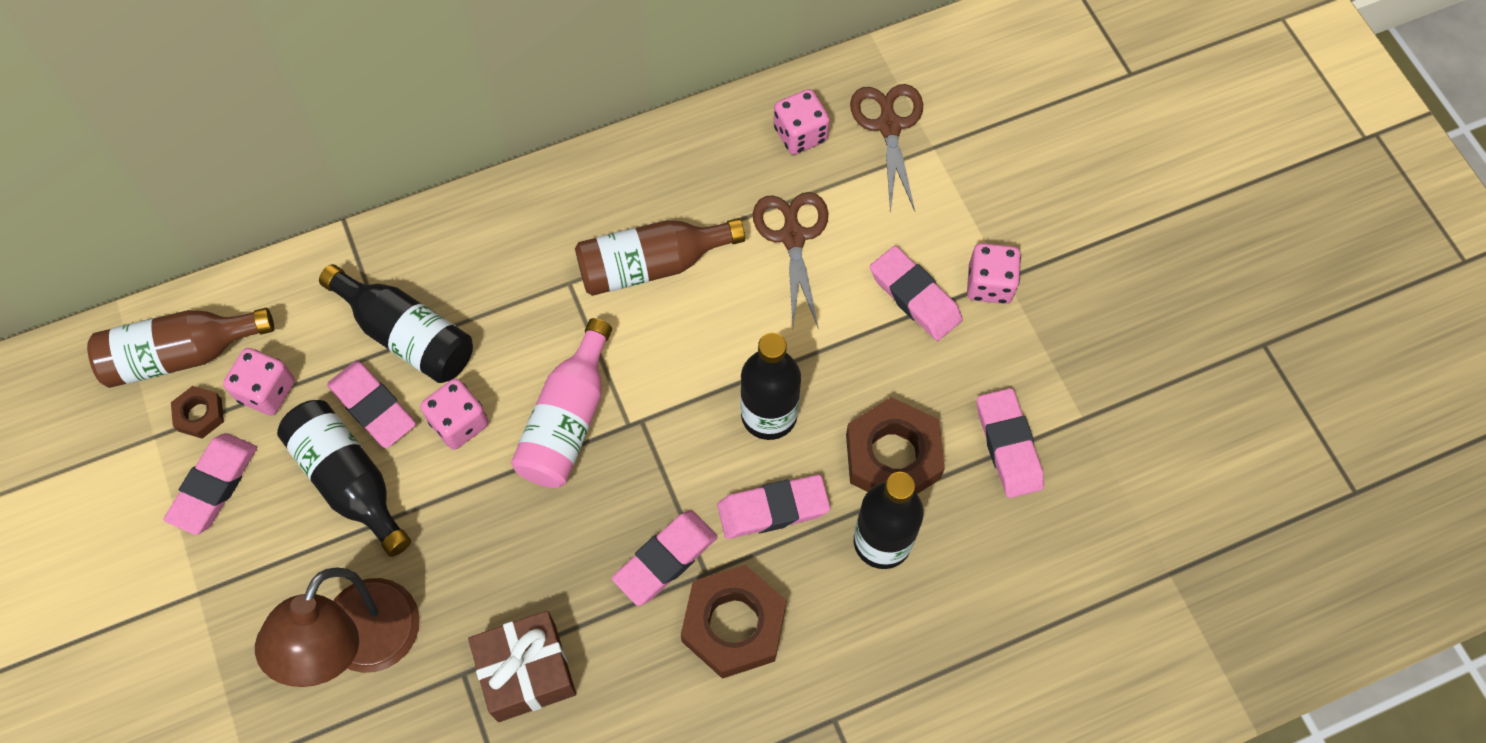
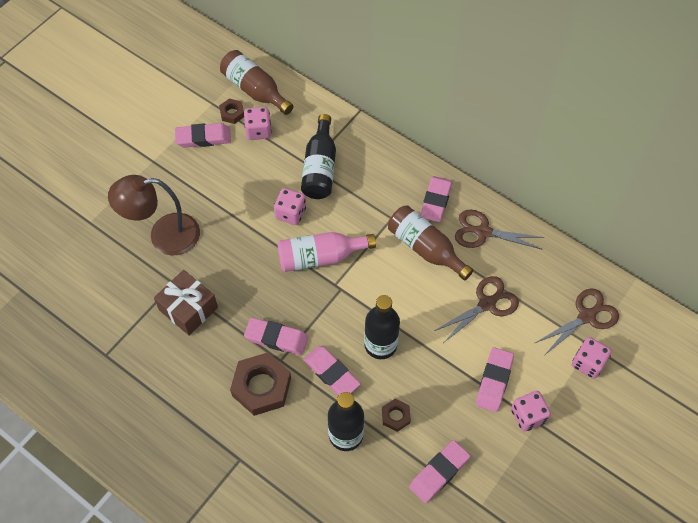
camera: 60 degrees right, 5 degrees down
(349, 480) = (236, 186): black bottle -> none
(373, 407) = (276, 175): pink eraser -> pink eraser (435, 201)
(676, 175) = (483, 232): none -> brown scissors
(800, 134) = (548, 276): pink dice -> pink dice (588, 363)
(893, 456) = (396, 416): brown nut -> brown nut, size x0.51

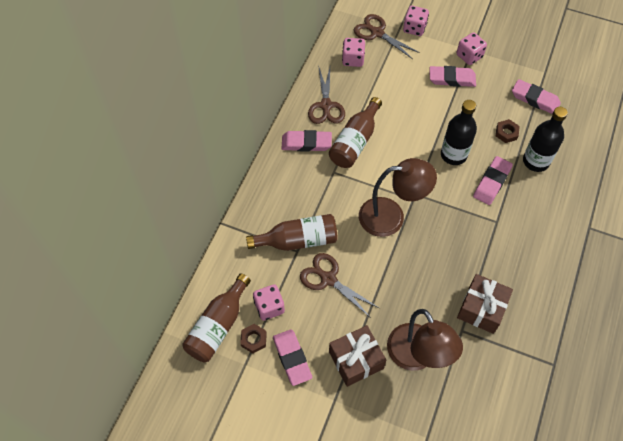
camera: 105 degrees left, 0 degrees up
(181, 186) = (356, 360): none -> brown gift
(261, 386) = (525, 229): brown nut -> none
(276, 338) = (479, 230): pink eraser -> none
(291, 213) = (355, 252): pink dice -> pink dice (353, 59)
(320, 168) = (298, 240): black bottle -> brown bottle
(320, 257) = (391, 216): pink bottle -> brown lamp
(487, 304) = (390, 93): brown scissors -> brown scissors (328, 279)

